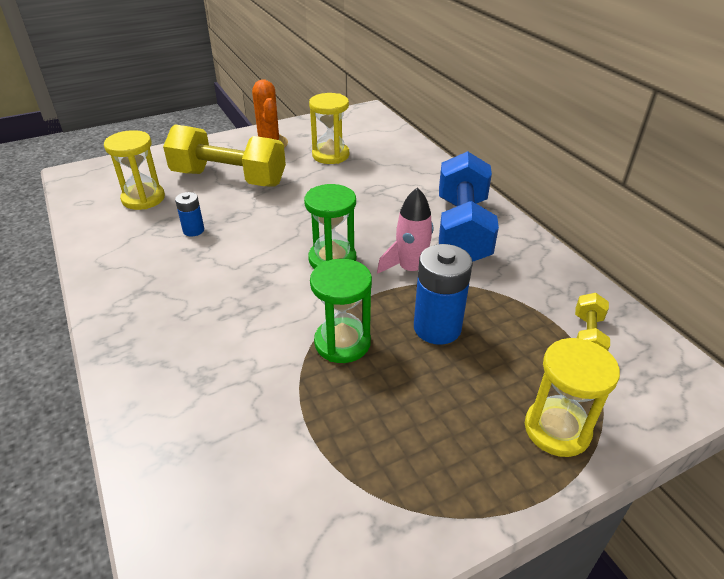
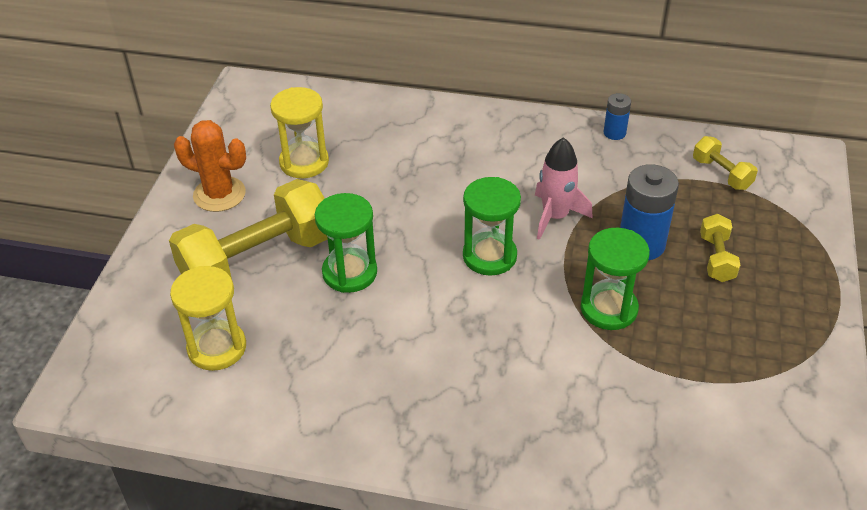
camera: 50 degrees left, 5 degrees up
(193, 230) = (333, 332): blue battery -> blue battery (614, 133)
(253, 213) = (349, 273): none -> green hourglass
(462, 230) = (531, 153): blue dumbbell -> none
(477, 382) = (716, 258): none -> yellow dumbbell
(557, 429) = (791, 248): yellow hourglass -> none

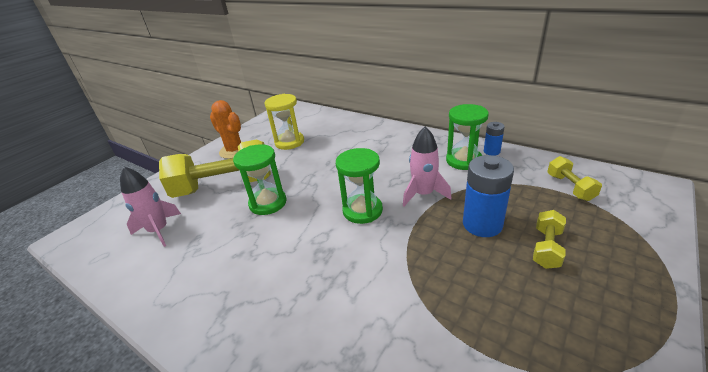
camera: 25 degrees right, 10 degrees down
(217, 348) = (159, 230): yellow hourglass -> pink rocket
(609, 309) = (433, 267): green hourglass -> green hourglass (464, 160)

